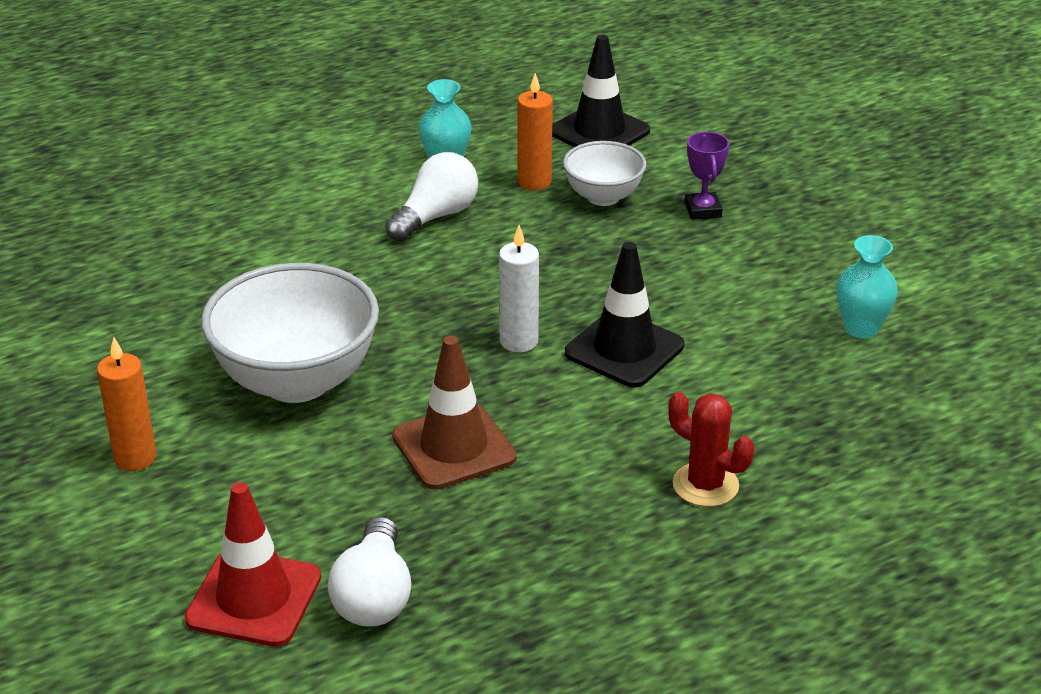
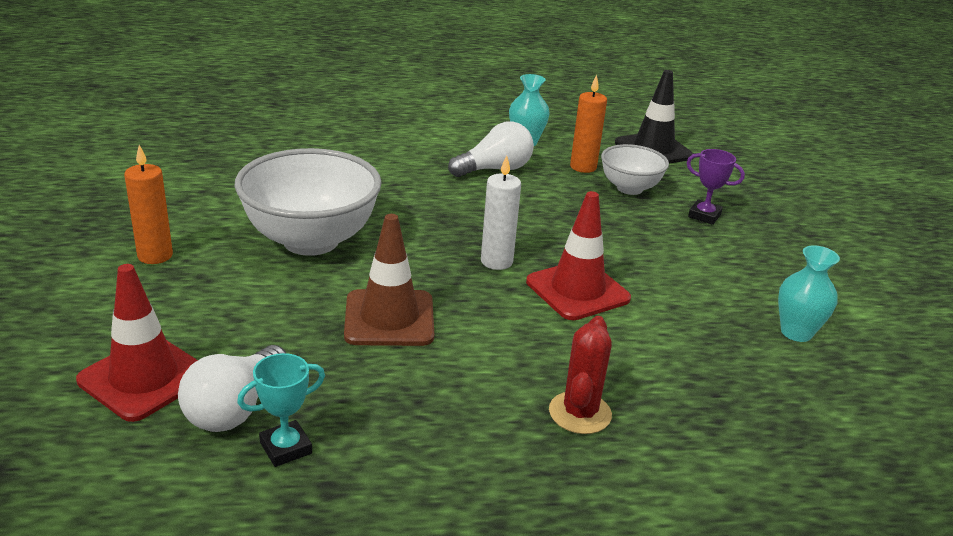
camera: 20 degrees right, 5 degrees down
(455, 616) = (286, 448): none -> turquoise trophy
(624, 349) = (577, 290): black traffic cone -> red traffic cone
(703, 210) = (704, 216): purple trophy -> purple trophy turned 75 degrees counterclockwise
(705, 485) = (580, 413): red cactus -> red cactus turned 45 degrees clockwise

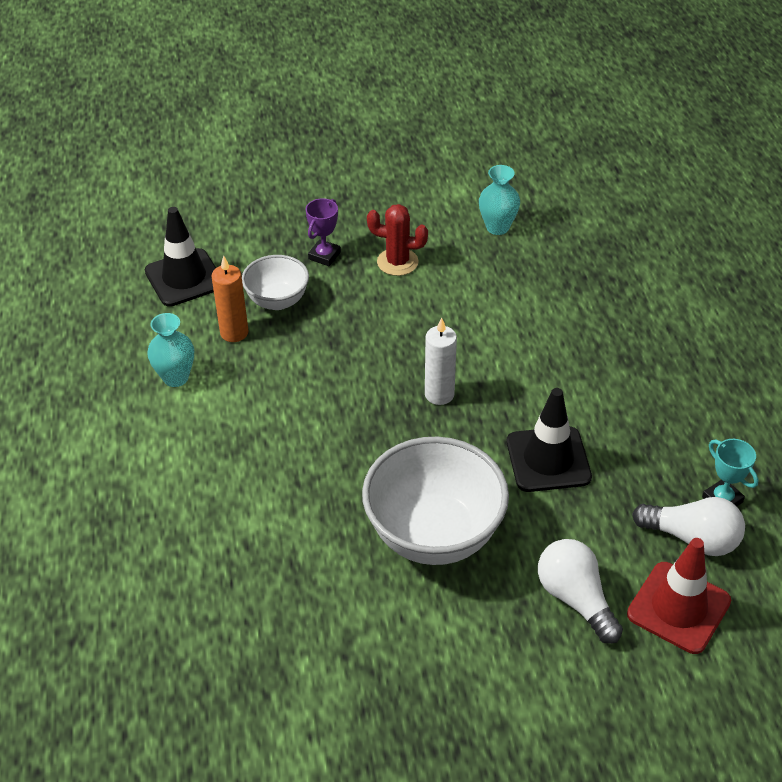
camera: 90 degrees left, 15 degrees up
(155, 256) = (493, 658): orange candle -> none
(389, 318) = (548, 459): brown traffic cone -> black traffic cone
(494, 169) = (250, 401): white light bulb -> white light bulb (575, 599)
(577, 290) = (472, 342): red traffic cone -> none
(580, 413) = (629, 345): red cactus -> red cactus (397, 262)

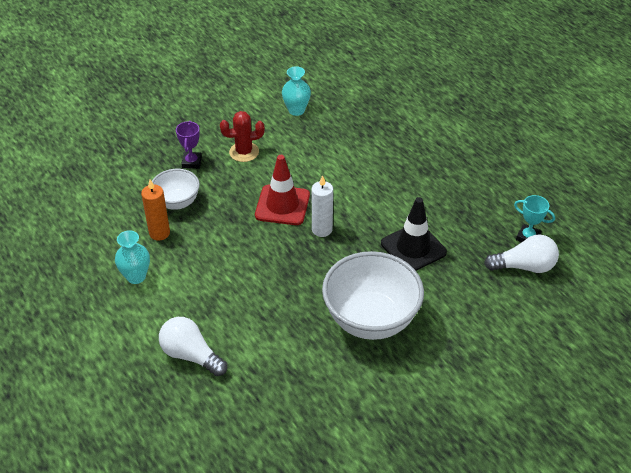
camera: 25 degrees left, 0 degrees up
(184, 278) = (101, 207): black traffic cone -> none
(575, 599) = (478, 327): white light bulb -> white light bulb (191, 355)
(678, 608) = (540, 310): red traffic cone -> red traffic cone (282, 205)

